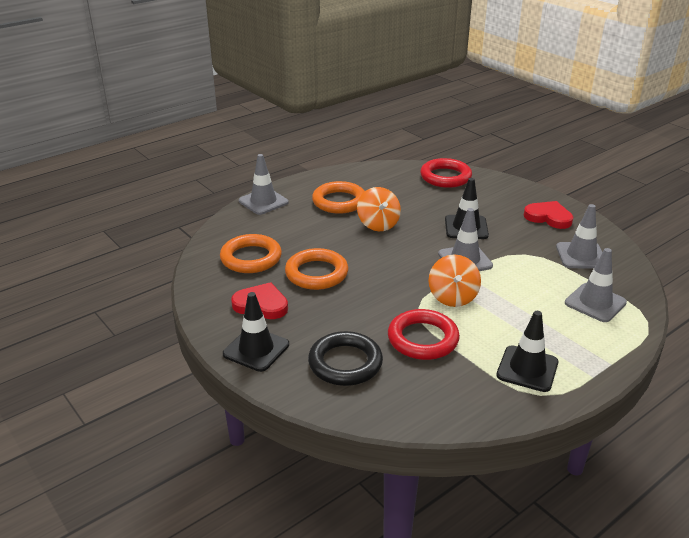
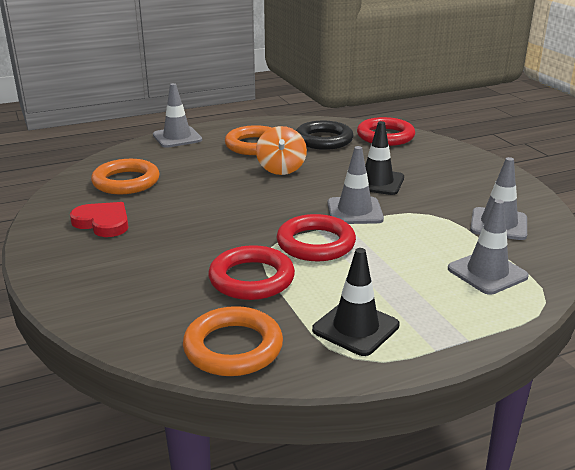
camera: 15 degrees right, 5 degrees down
(256, 349) = (64, 261): black traffic cone -> none
(316, 273) = (182, 203): orange ring -> orange ring (233, 347)
(345, 363) = (147, 288): black ring -> black ring (323, 140)
(453, 297) = (316, 243): orange spinning top -> red ring
(548, 217) = (481, 184): red heart -> none

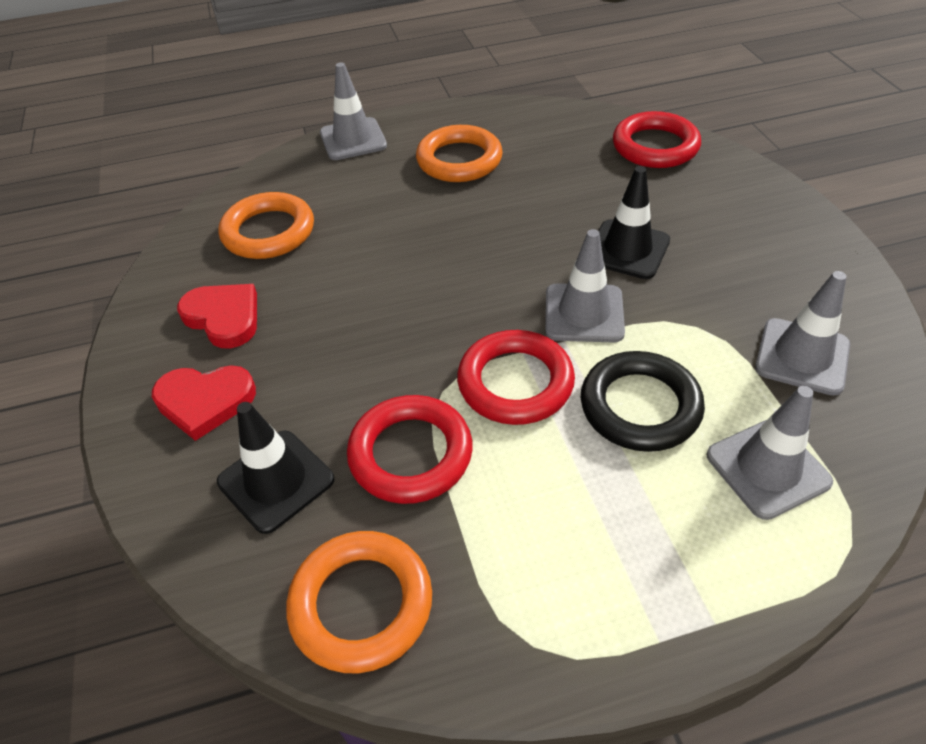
camera: 10 degrees right, 20 degrees up
(98, 262) = (205, 401): none -> red heart
(281, 168) = (490, 213): orange spinning top -> none
(323, 140) = (561, 151): black ring -> black ring (640, 406)
(355, 328) = (546, 578): black traffic cone -> black traffic cone (276, 481)

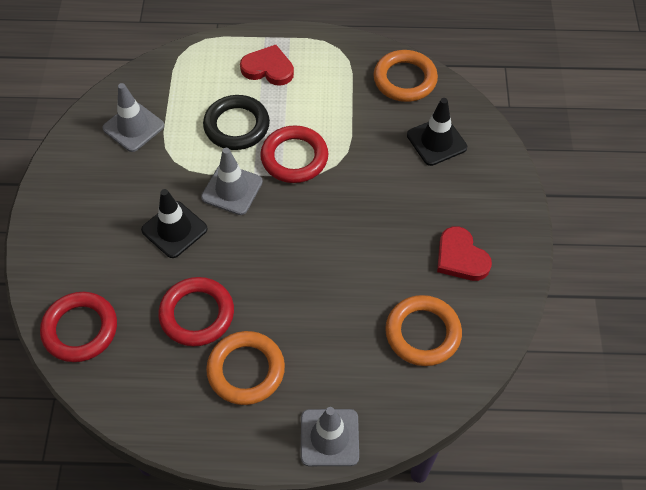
camera: 165 degrees left, 10 degrees up
(205, 401) = (473, 198): red heart -> red heart (268, 68)
(410, 454) = (364, 135): red ring -> red ring (197, 314)
(767, 468) = (198, 81): grey traffic cone -> none

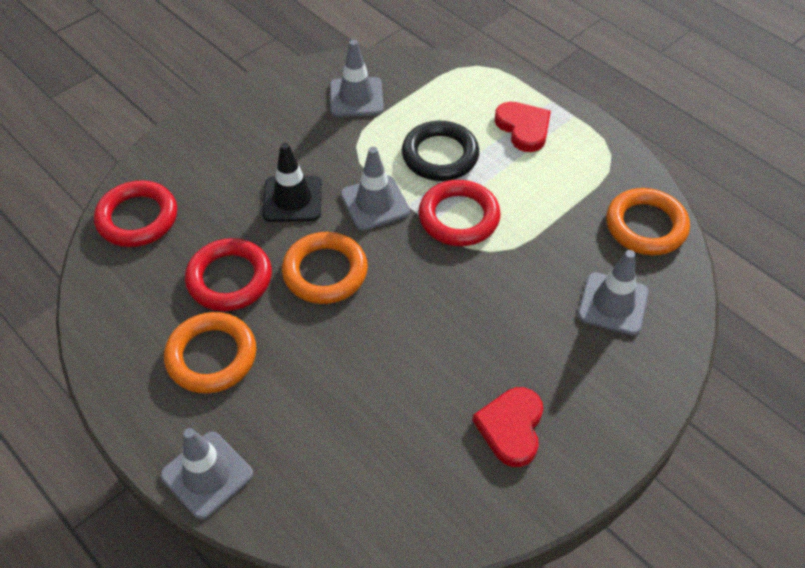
camera: 45 degrees right, 5 degrees down
(422, 333) = (393, 463): orange ring -> orange ring (325, 272)
(436, 141) = (613, 304): black traffic cone -> grey traffic cone

